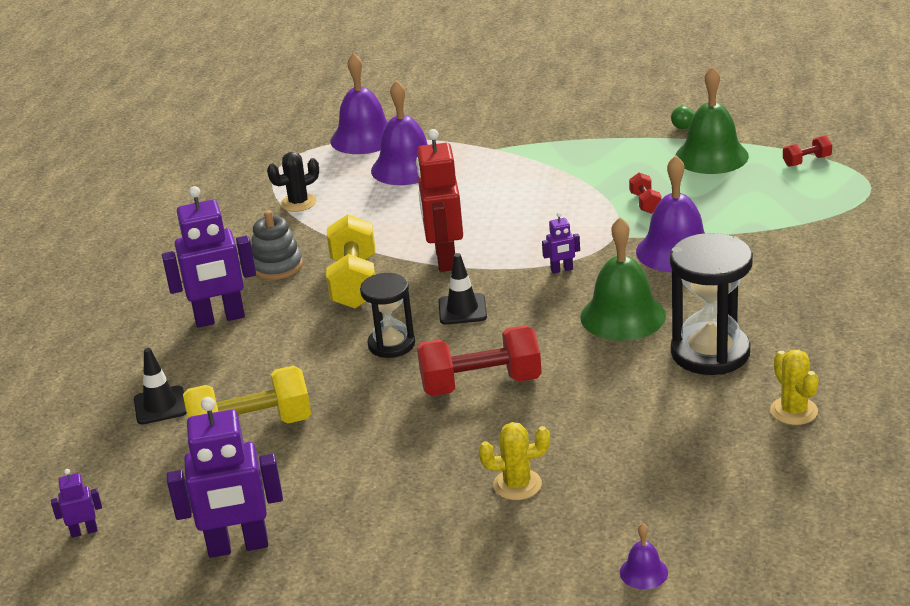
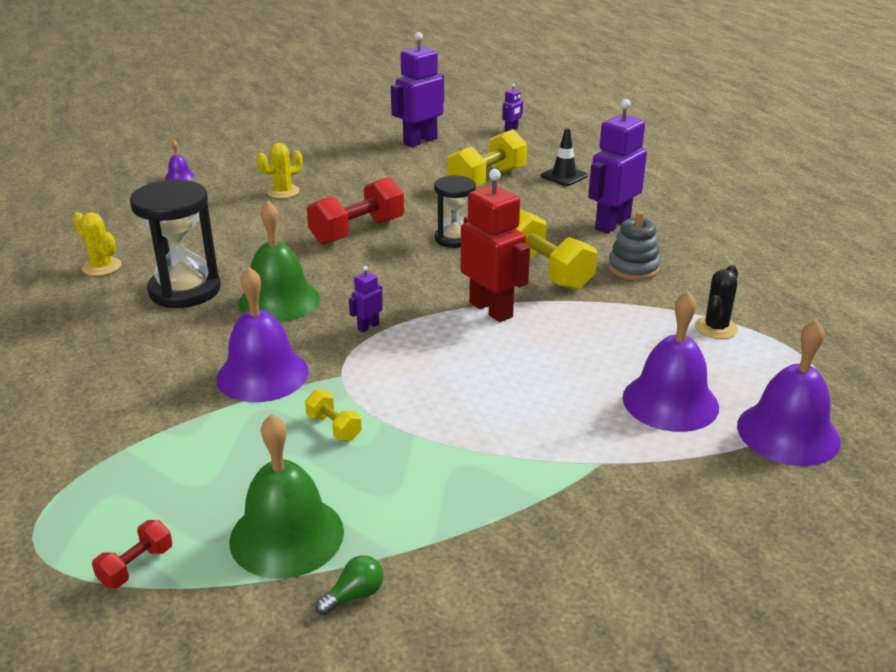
camera: 145 degrees right, 0 degrees up
(462, 309) = (426, 273): black traffic cone -> none
(645, 203) = (334, 427): red dumbbell -> yellow dumbbell

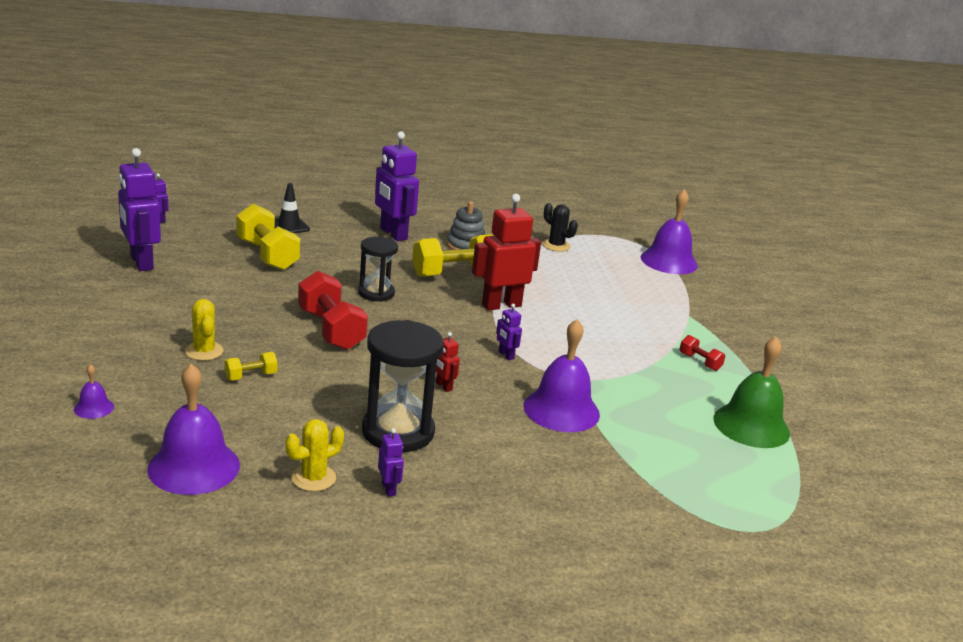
camera: 80 degrees left, 5 degrees down
(90, 300) = (389, 489): none -> purple robot
(136, 566) = (781, 486): red dumbbell -> red dumbbell (699, 362)
(279, 300) = (443, 386): green bell -> red robot
(334, 427) = (638, 391): yellow dumbbell -> yellow dumbbell (251, 376)
(354, 595) = (802, 411): green light bulb -> none
(670, 402) = (633, 281): purple bell -> purple bell (194, 466)

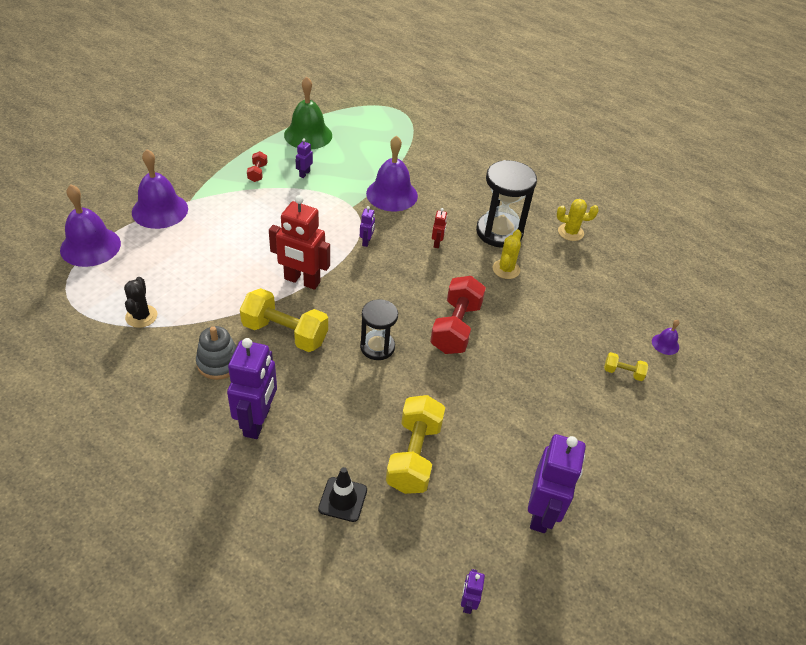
camera: 135 degrees left, 20 degrees up
(194, 466) = (628, 271): purple bell -> purple bell (160, 210)
(204, 351) = (564, 356): yellow cactus -> yellow cactus (506, 269)
(251, 376) = (549, 316): yellow dumbbell -> yellow dumbbell (623, 372)
(389, 489) = (538, 208): purple robot -> purple robot (304, 174)

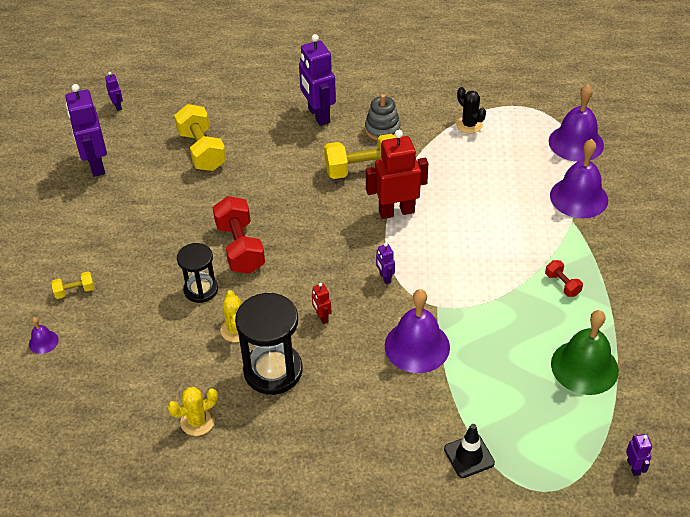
camera: 150 degrees right, 0 degrees up
(304, 174) = (523, 313): purple robot -> purple robot (633, 467)
(343, 499) = (227, 109): black traffic cone -> black traffic cone (469, 456)
(377, 347) = (287, 198): black hourglass -> black hourglass (201, 290)

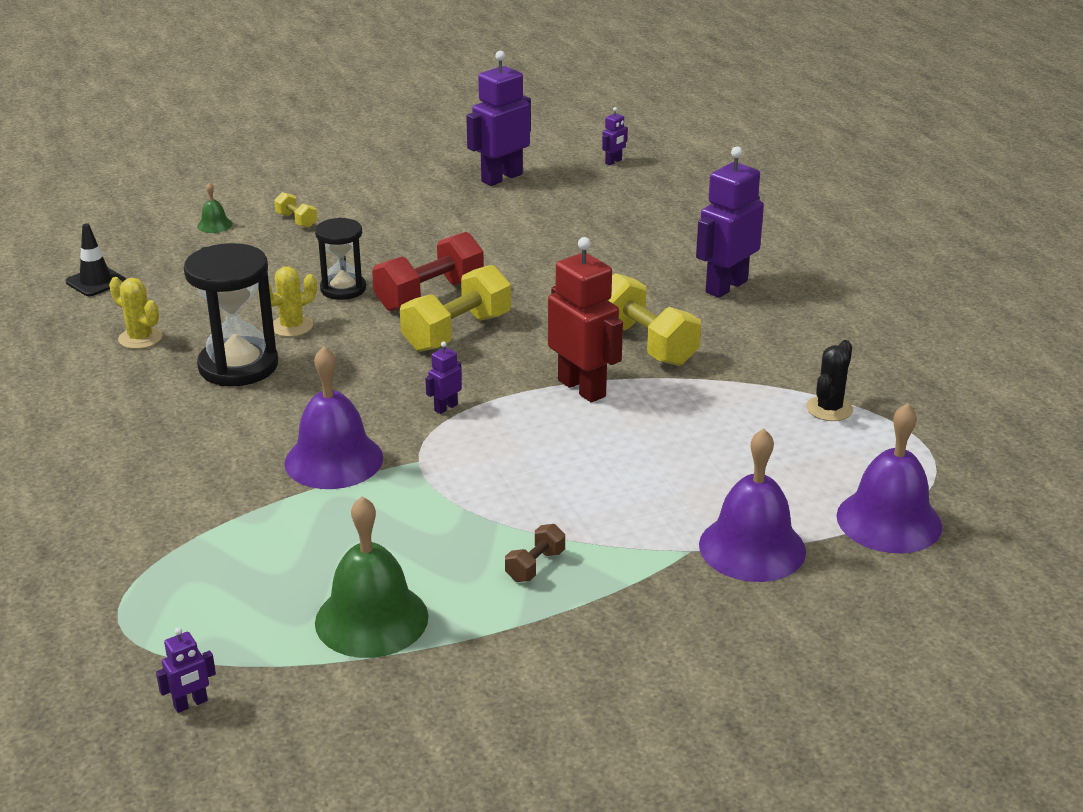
camera: 65 degrees right, 15 degrees down
(43, 342) = (214, 225): purple bell -> green bell
(202, 151) = (582, 229): yellow dumbbell -> yellow dumbbell (457, 332)
(322, 317) = (345, 378): red robot -> none
(382, 129) = (745, 340): grey stacking toy -> none
(469, 456) = (157, 542): black traffic cone -> black traffic cone (96, 281)
(562, 284) = (535, 566): red dumbbell -> brown dumbbell

